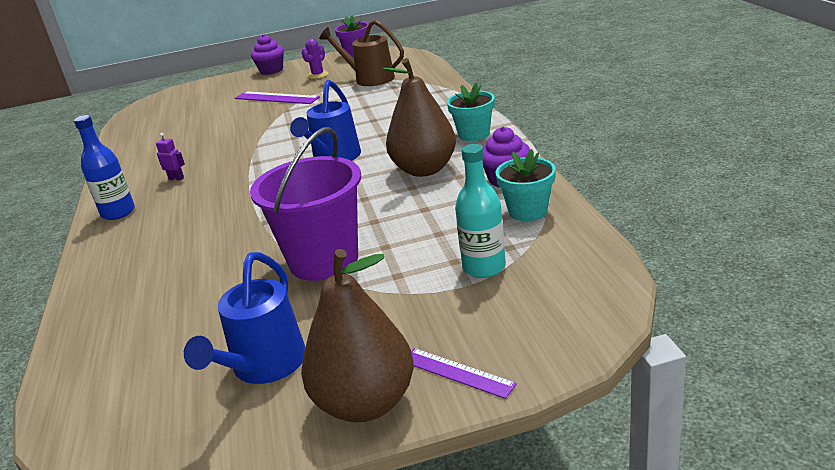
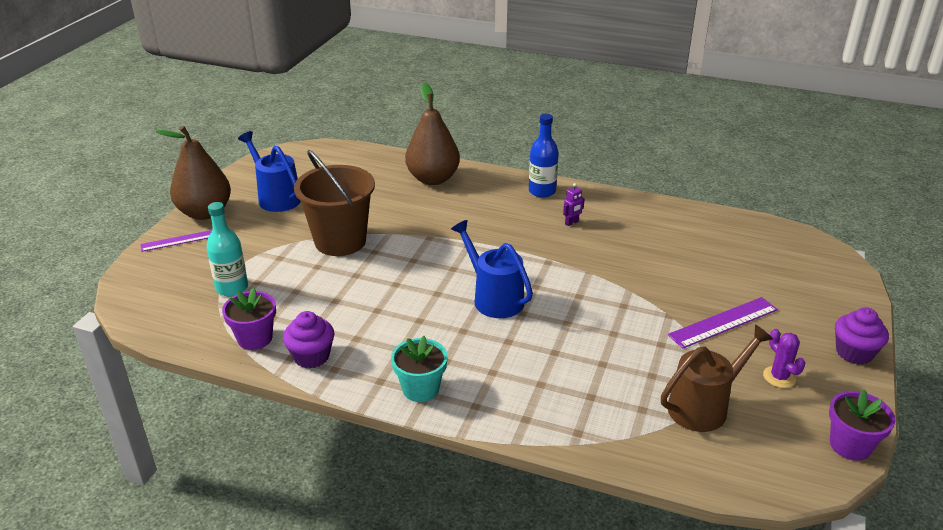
camera: 120 degrees right, 5 degrees up
(324, 260) = (340, 241): purple bucket -> brown bucket
(424, 169) = (396, 329): brown pear -> brown pear (433, 179)
(527, 211) = (255, 338): turquoise flower pot -> purple flower pot

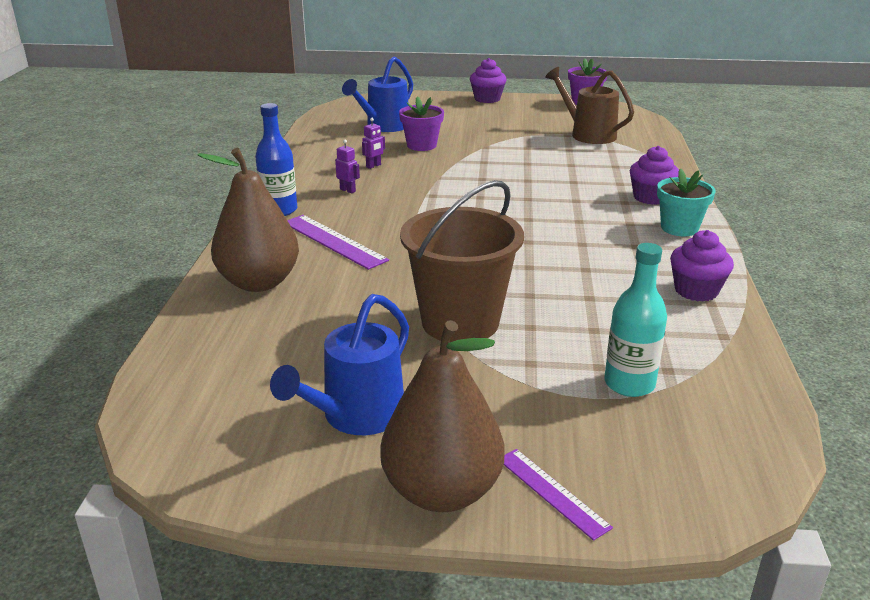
camera: 105 degrees left, 5 degrees down
(255, 338) = (706, 335): purple flower pot -> purple flower pot (421, 145)
(493, 298) = (515, 213): blue watering can -> blue watering can (384, 126)
(496, 394) = (650, 197): none -> purple cupcake
(625, 241) = (373, 166): none -> purple robot
(723, 322) = (480, 130): purple ruler -> purple ruler (333, 241)
(779, 377) = (534, 116): purple cactus -> none

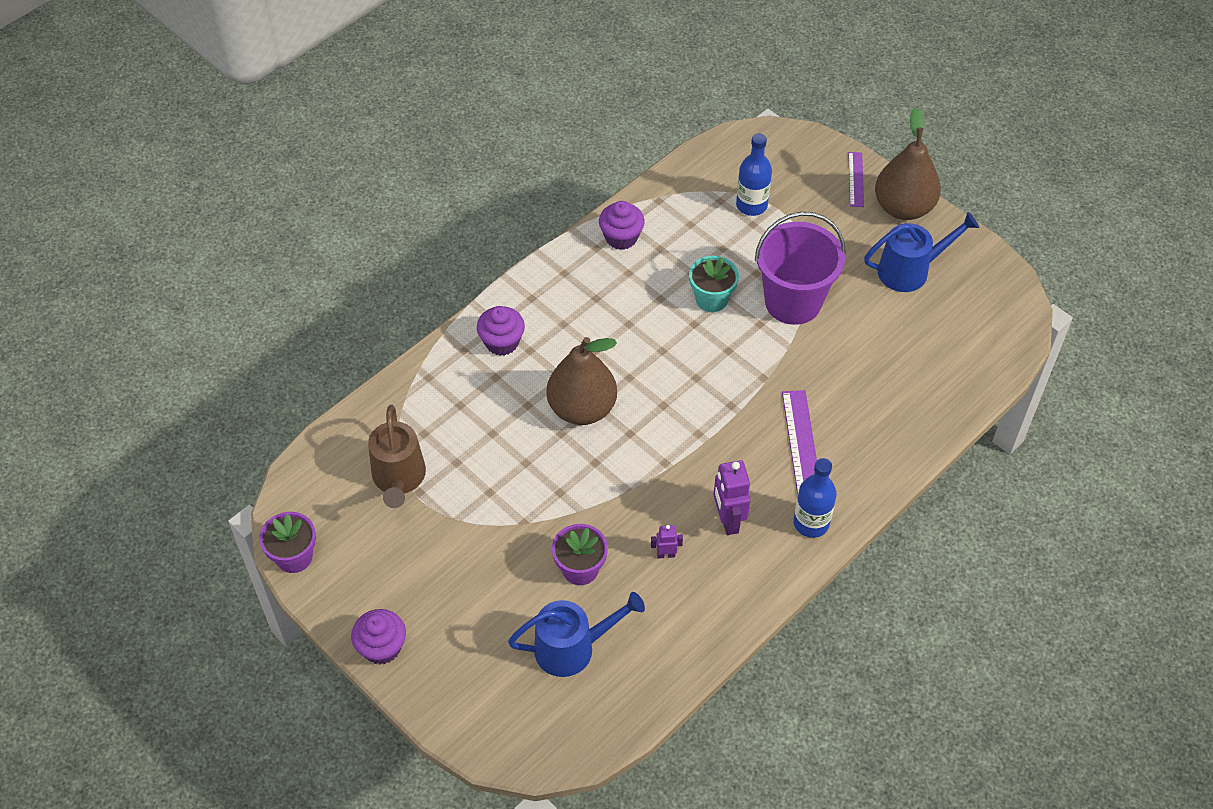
camera: 140 degrees left, 25 degrees up
(259, 282) = (890, 424): brown pear -> brown pear (582, 408)
(348, 190) = (728, 520): purple robot -> purple robot, size x1.88
(460, 322) = (793, 302): brown bucket -> purple bucket
(629, 384) = (751, 205): turquoise bottle -> blue bottle
(679, 228) = (539, 295): turquoise flower pot -> turquoise flower pot (711, 299)

